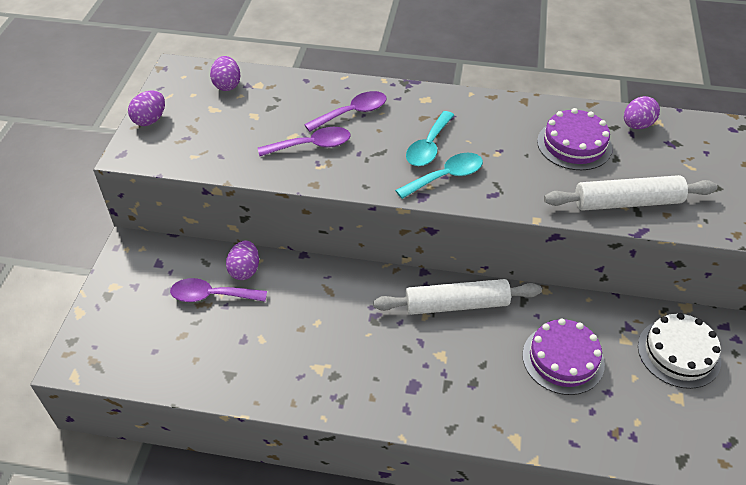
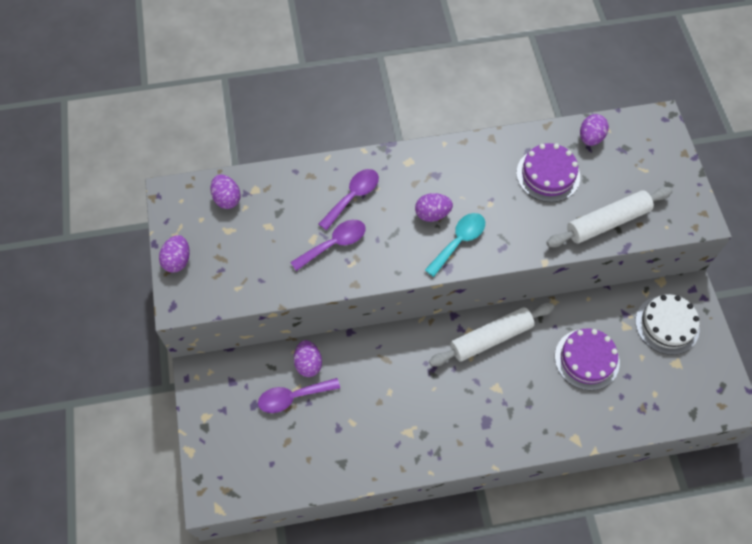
camera: 20 degrees left, 15 degrees up
(428, 147) = (432, 214): turquoise spoon -> purple egg

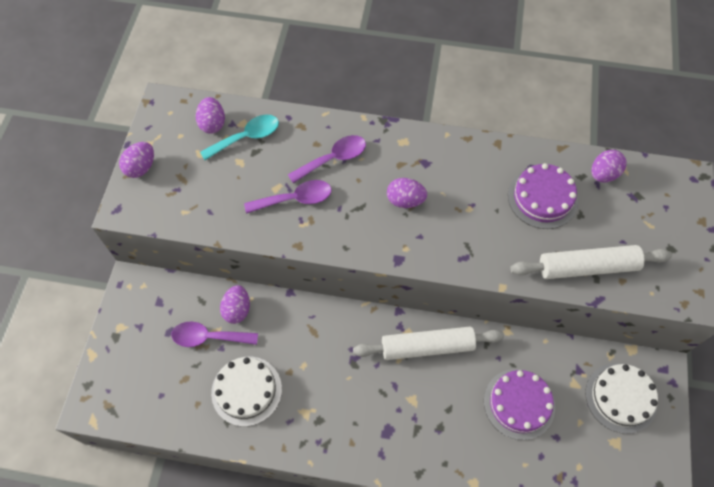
camera: 20 degrees right, 0 degrees up
(348, 432) = (246, 390): none -> white cake
(459, 241) = (421, 237): turquoise spoon -> turquoise spoon (247, 137)

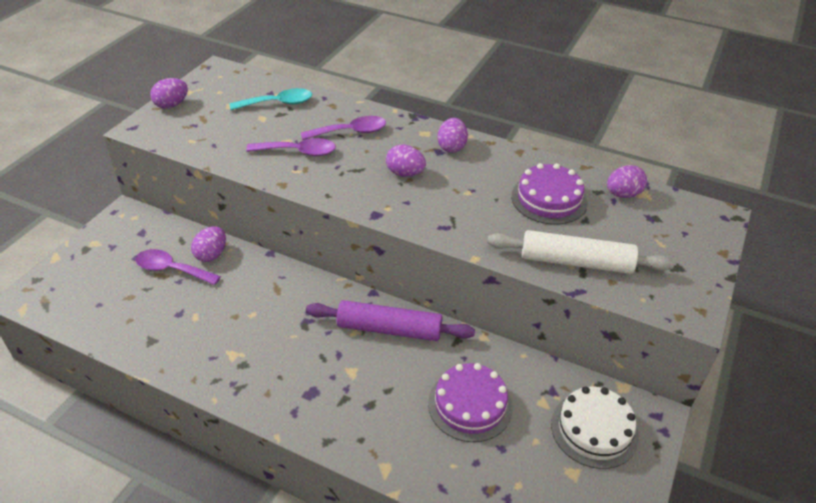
camera: 15 degrees right, 20 degrees down
(212, 124) = (253, 89): purple egg -> purple egg (451, 147)
(246, 390) = (183, 321): white cake -> none
(427, 347) = (389, 329): white rolling pin -> purple rolling pin

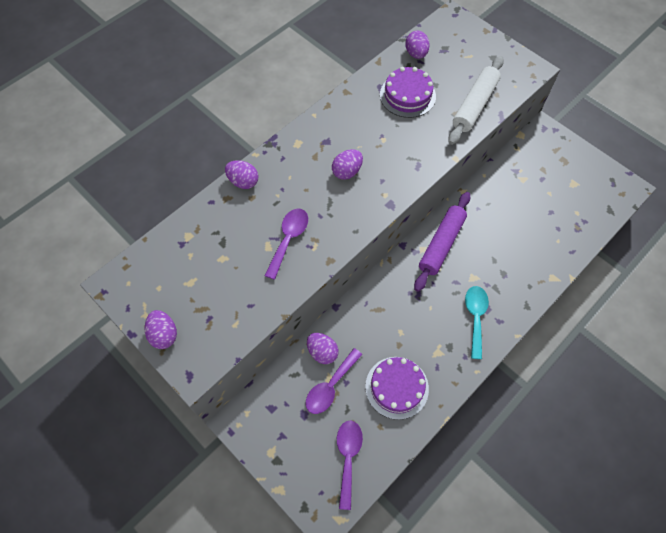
camera: 70 degrees left, 20 degrees up
(278, 103) = (204, 240): turquoise spoon -> turquoise spoon (475, 317)
(350, 132) = (275, 194): purple spoon -> purple spoon (348, 457)
(451, 147) = (324, 131): purple egg -> purple egg (243, 182)
(470, 405) = (516, 217): purple cake -> purple cake (397, 387)
(594, 429) = (547, 161): white cake -> none

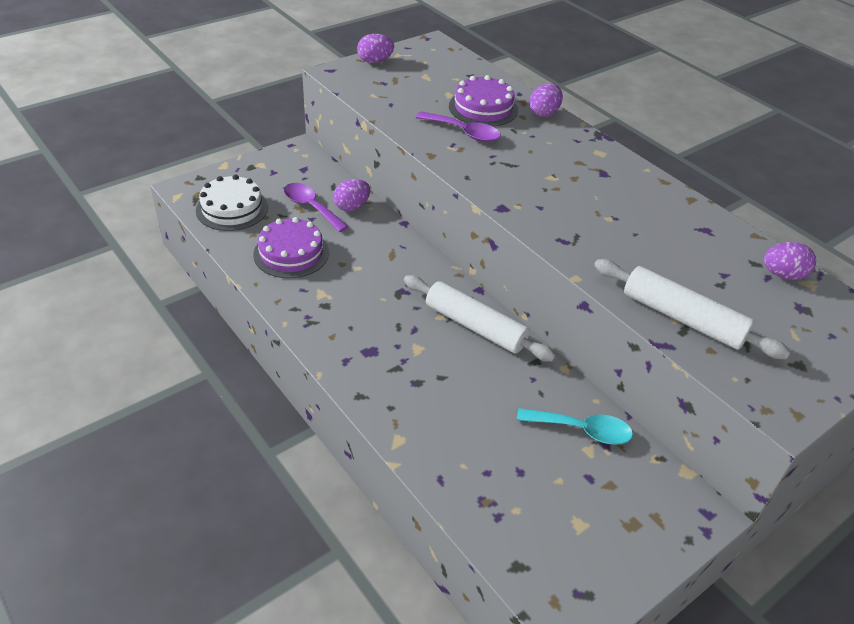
camera: 95 degrees right, 20 degrees down
(347, 172) = (555, 182): purple egg -> none
(348, 457) = (232, 209): purple spoon -> white cake
(407, 95) = (693, 252): purple cake -> purple cake (483, 108)
(441, 244) = (475, 326): purple rolling pin -> white rolling pin
(475, 317) = (357, 337): turquoise spoon -> turquoise spoon (582, 430)

